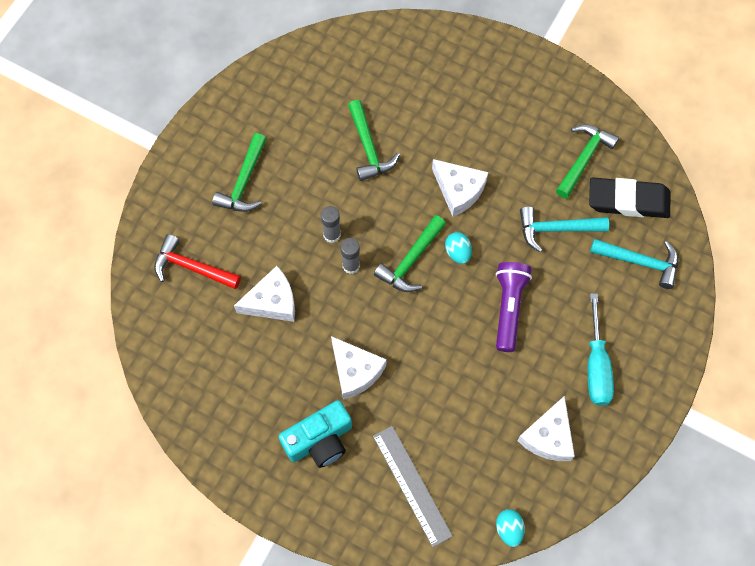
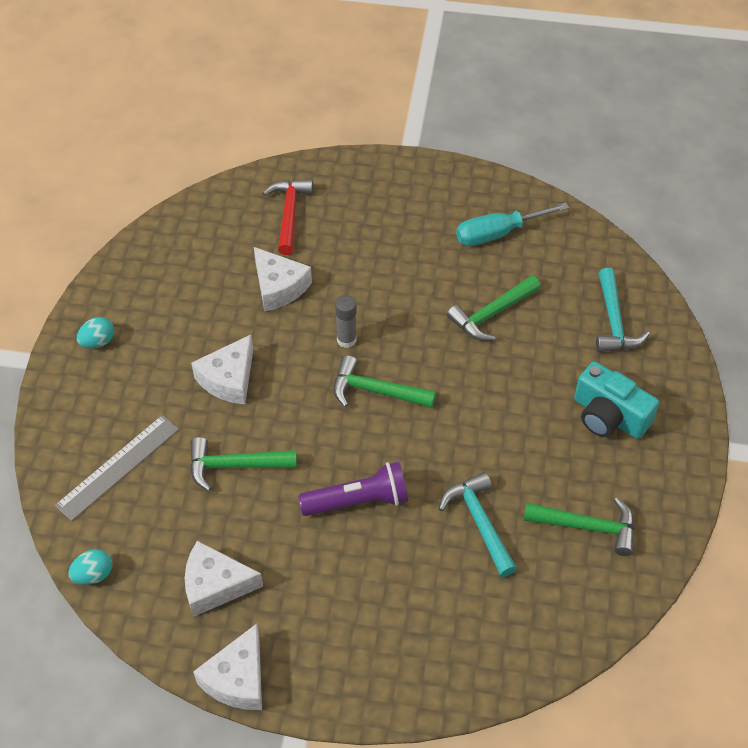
camera: 70 degrees right, 15 degrees down
(244, 182) = (400, 224): green hammer -> green hammer (235, 465)
(319, 440) = (143, 371): turquoise camera -> turquoise camera (608, 416)
(332, 235) = (374, 313): grey glue stick -> none
(457, 252) = (405, 432): turquoise egg -> turquoise egg (98, 342)
(459, 190) = (481, 411): white cheese -> white cheese (237, 679)
(596, 366) = (321, 613): turquoise screwdriver -> turquoise screwdriver (498, 233)
(628, 200) = (555, 591): black eraser -> none
(640, 262) = (478, 627): turquoise hammer -> turquoise hammer (614, 321)

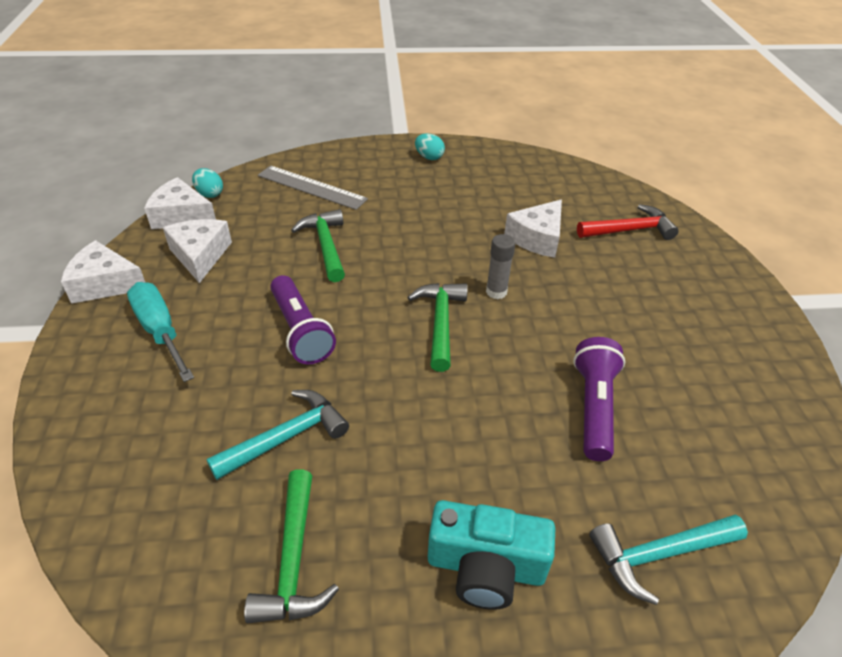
camera: 75 degrees right, 10 degrees down
(229, 379) = (418, 227): white cheese -> white cheese (181, 216)
(492, 314) = (594, 407): green hammer -> purple flashlight
(498, 233) = (724, 396): turquoise screwdriver -> turquoise screwdriver (160, 331)
(608, 416) = (485, 567): turquoise camera -> turquoise camera turned 105 degrees counterclockwise

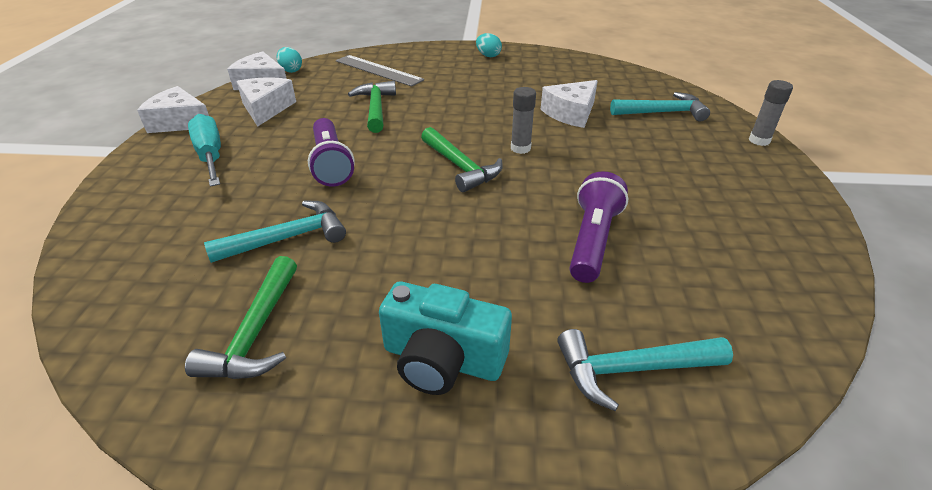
camera: 10 degrees right, 5 degrees down
(440, 323) = (460, 167): green hammer -> green hammer turned 135 degrees clockwise
(629, 230) = (662, 113): red hammer -> turquoise hammer
(729, 262) = (759, 141): none -> grey glue stick

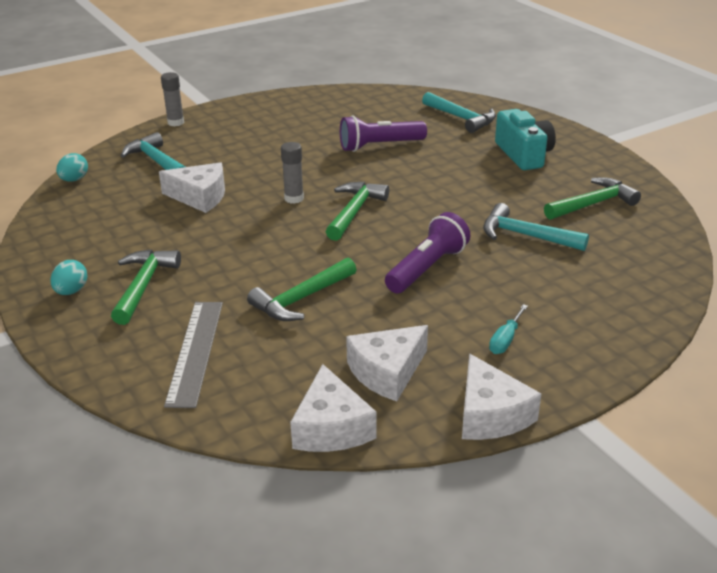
camera: 125 degrees left, 5 degrees down
(210, 156) = (505, 340): turquoise screwdriver -> turquoise screwdriver, size x0.54
(291, 70) = (267, 429): turquoise egg -> turquoise egg (74, 180)
(466, 72) = (143, 286): none -> green hammer

